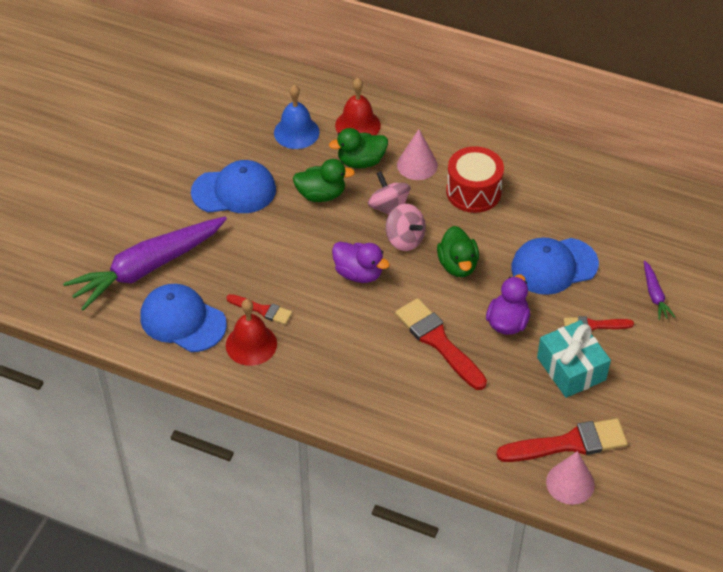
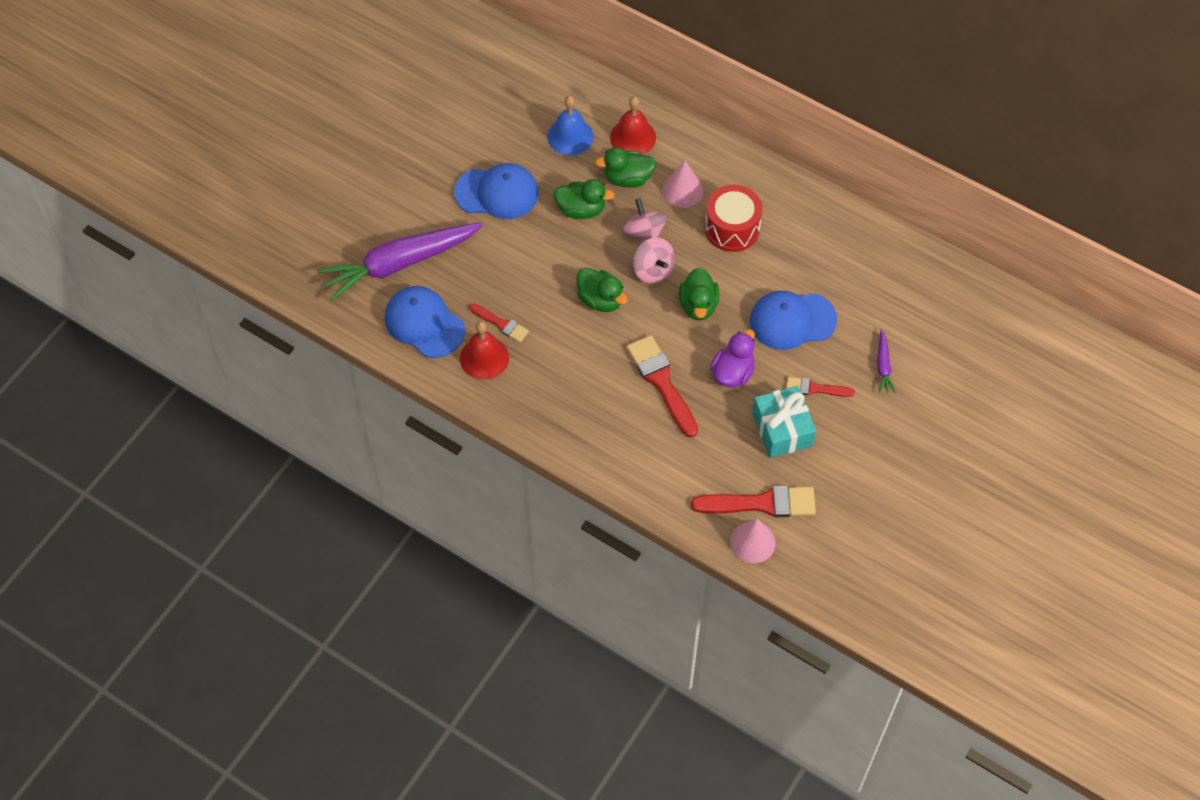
camera: 10 degrees right, 10 degrees up
(358, 273) = (600, 300): purple duck -> green duck

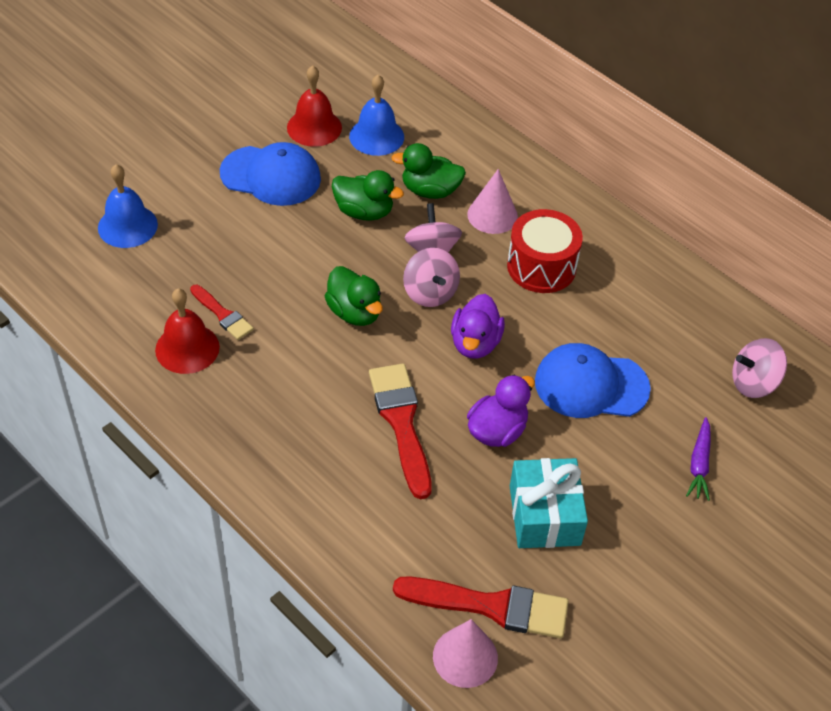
camera: 10 degrees right, 10 degrees down
(399, 263) = (127, 226): purple carrot -> blue bell
(424, 323) = (129, 295): blue cap -> none
(633, 137) = (449, 150): red bell -> red bell (314, 127)
(698, 305) = (475, 343): green duck -> purple duck
(815, 388) = (601, 473): red brush -> none
(911, 292) = (753, 383): none -> pink spinning top

